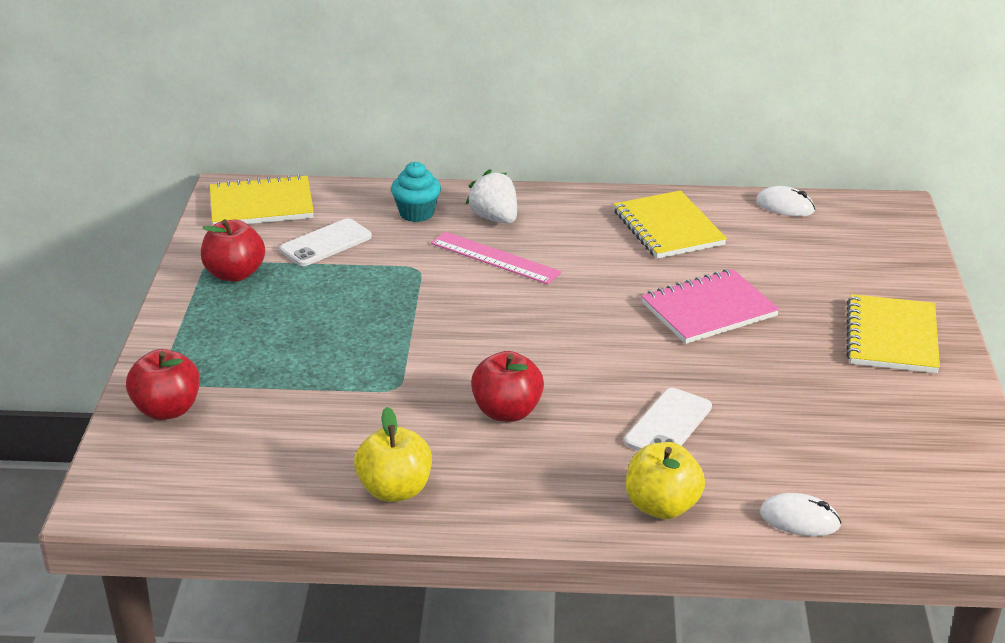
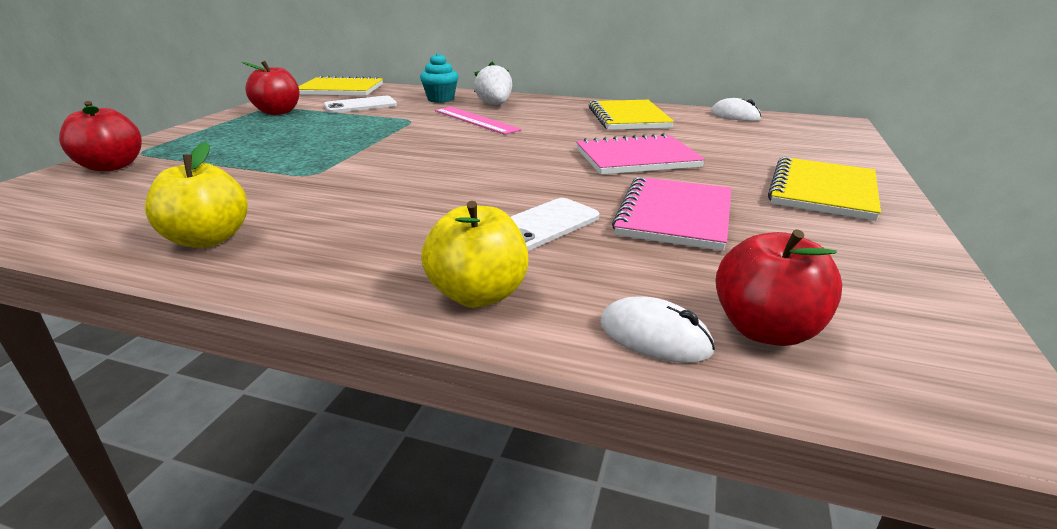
camera: 15 degrees right, 5 degrees down
(507, 412) = (388, 198): red apple -> red apple (766, 330)
(773, 393) = (674, 216): none -> pink notebook

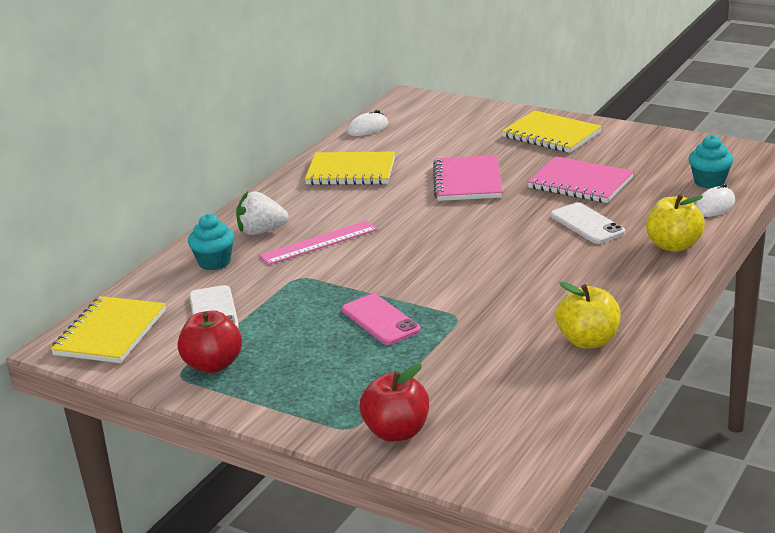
camera: 75 degrees left, 0 degrees up
(320, 148) = (380, 320): none -> pink phone
(766, 330) = (709, 182): red apple -> turquoise cupcake

